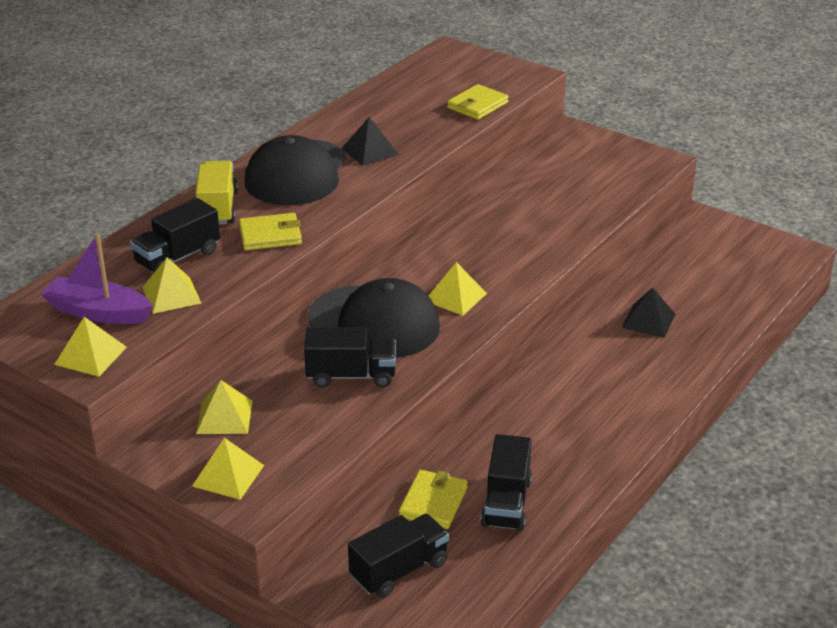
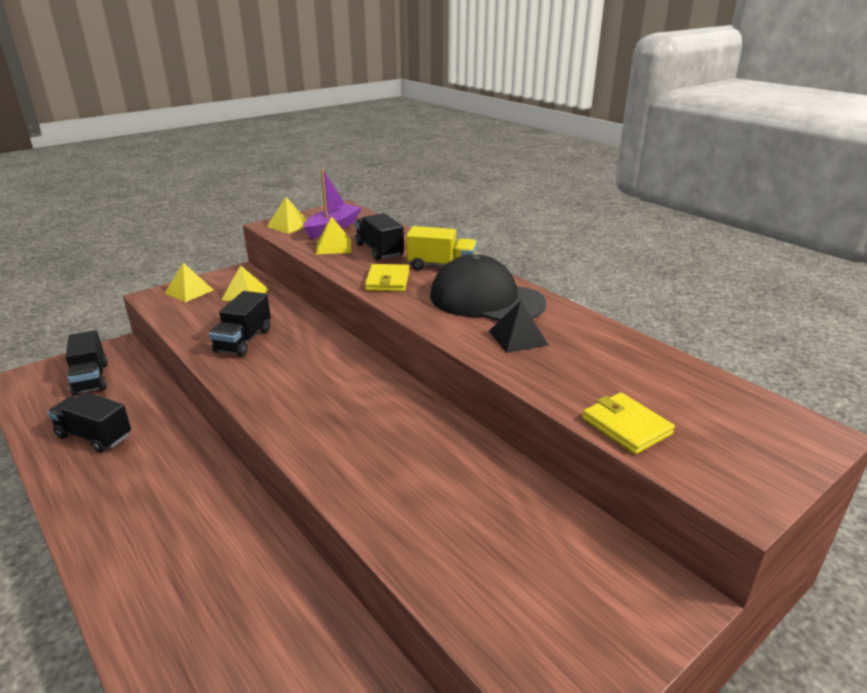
camera: 105 degrees right, 5 degrees down
(374, 322) = (302, 359): black cap -> none
(433, 502) = (133, 402): yellow wallet -> none
(455, 297) = (308, 405): yellow pyramid -> none
(648, 320) = (250, 621): black pyramid -> none

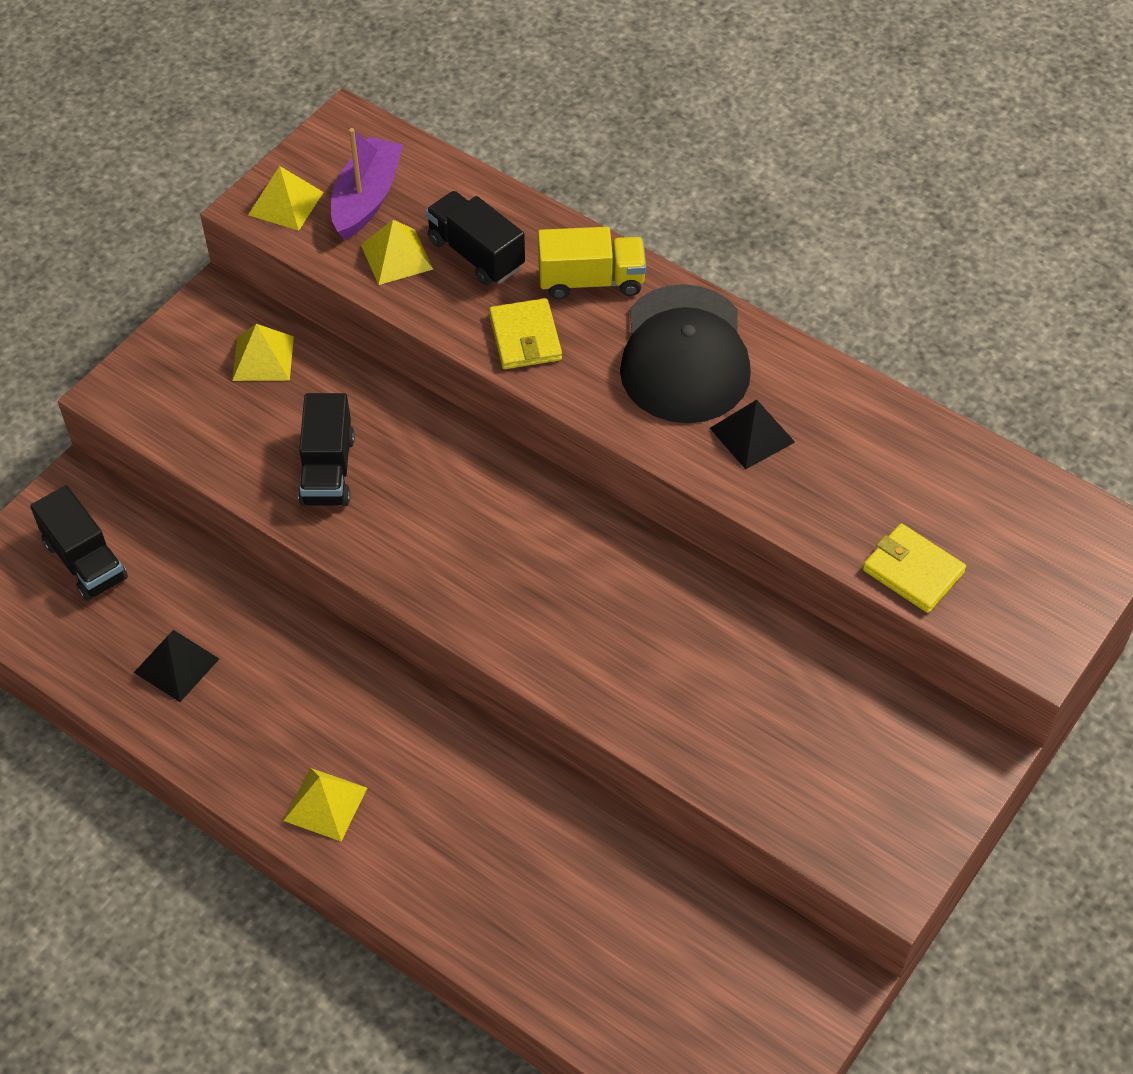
camera: 15 degrees left, 25 degrees up
(94, 436) = (176, 665): black truck -> black pyramid
(189, 291) = (165, 370): yellow pyramid -> yellow pyramid (325, 804)
(486, 299) = (684, 355): black cap -> black cap turned 105 degrees counterclockwise

